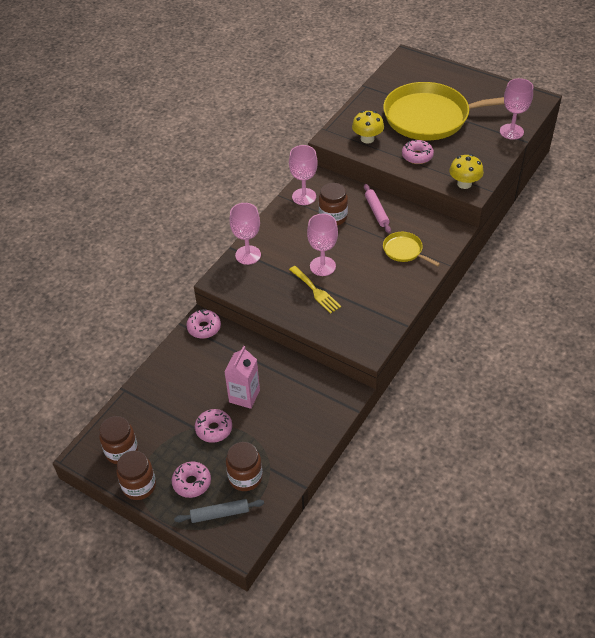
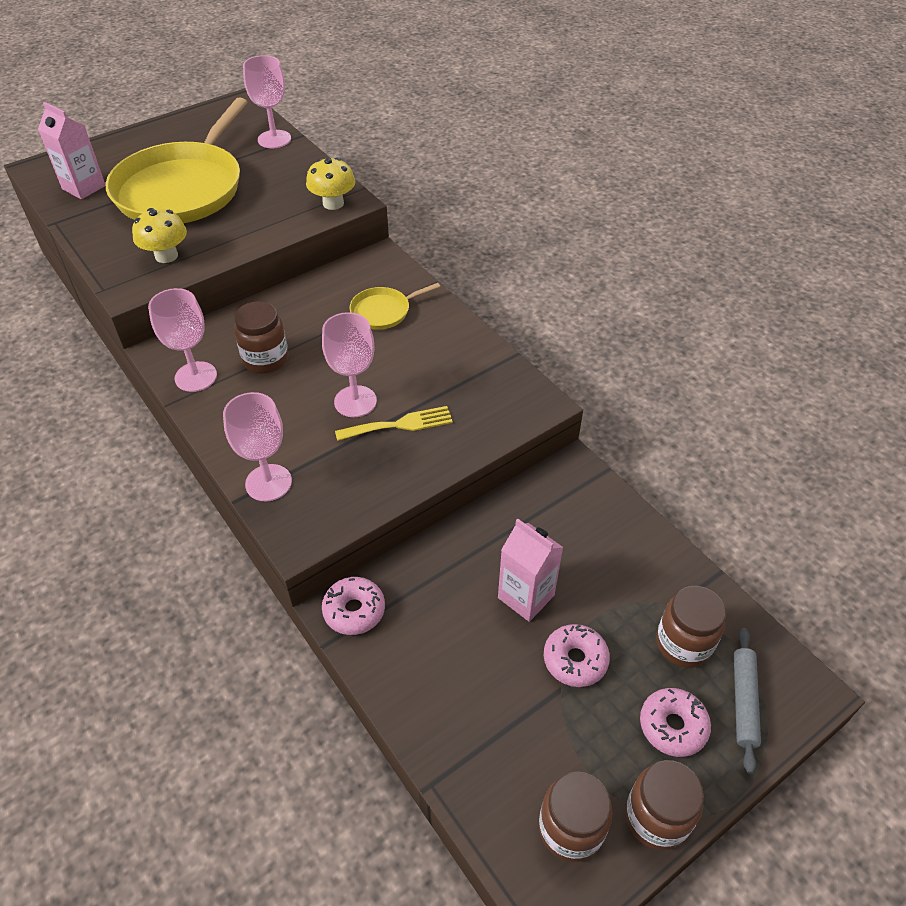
camera: 70 degrees left, 0 degrees up
(376, 211) = (290, 312): pink rolling pin -> none
(403, 81) = (84, 187): none -> pink carton
(417, 156) = (246, 224): pink donut -> none

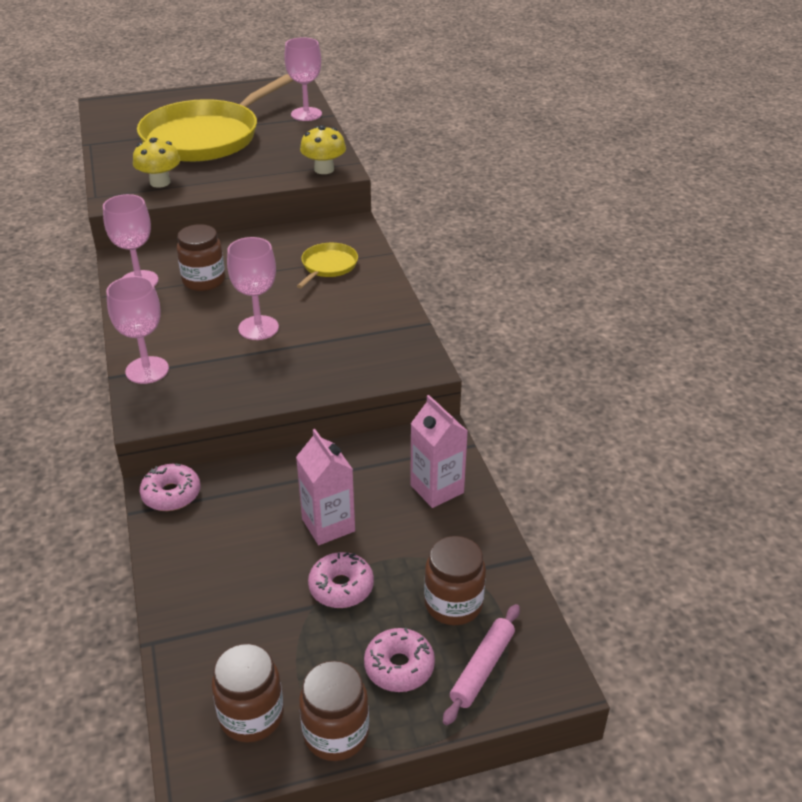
camera: 20 degrees right, 10 degrees down
(84, 187) = (128, 123): pink carton -> pink carton (437, 489)
(383, 311) = (328, 266): yellow pan -> yellow pan turned 120 degrees clockwise
(400, 425) = (285, 354): yellow fork -> none
(743, 701) = (482, 668): grey rolling pin -> pink rolling pin

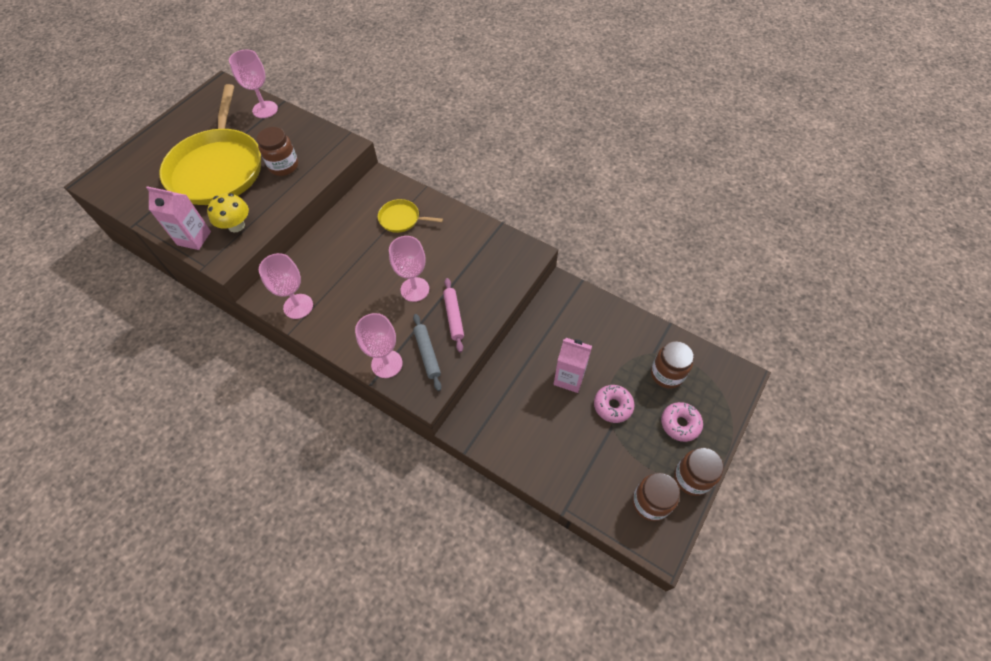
camera: 40 degrees left, 20 degrees up
(171, 494) = (473, 424): pink donut -> none
(194, 386) = (427, 354): none -> grey rolling pin
(204, 281) = (340, 278): brown jar -> brown jar (284, 166)
(324, 169) = (335, 150): yellow mushroom -> none
(328, 266) = (401, 219): yellow pan -> yellow pan turned 60 degrees counterclockwise
(437, 489) = (594, 318): pink carton -> pink carton (194, 238)
(482, 668) = (711, 395): pink rolling pin -> pink rolling pin (454, 317)

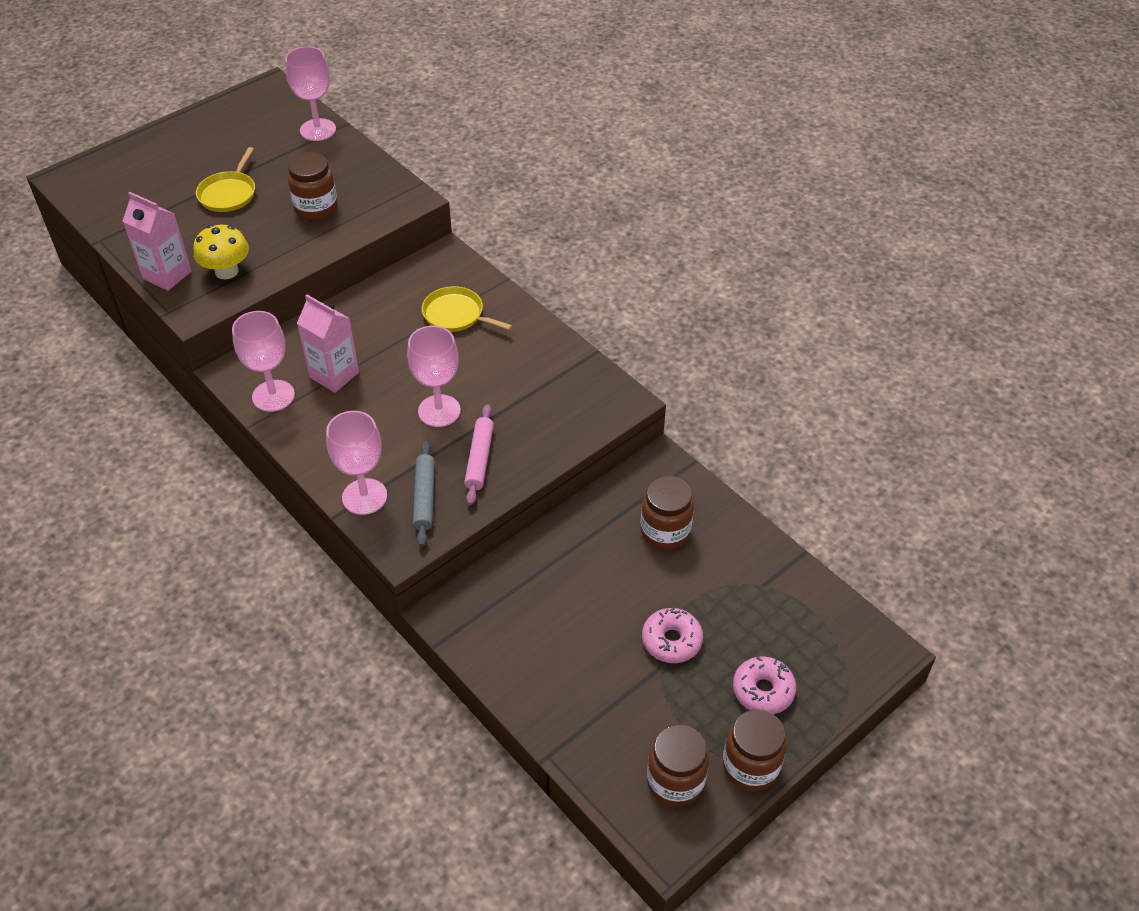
camera: 15 degrees right, 10 degrees down
(218, 168) = (229, 193): yellow pan -> yellow pan, size x0.42
(569, 378) = (622, 587): pink carton -> pink carton (334, 375)
(667, 374) = (771, 619): brown jar -> brown jar (665, 532)

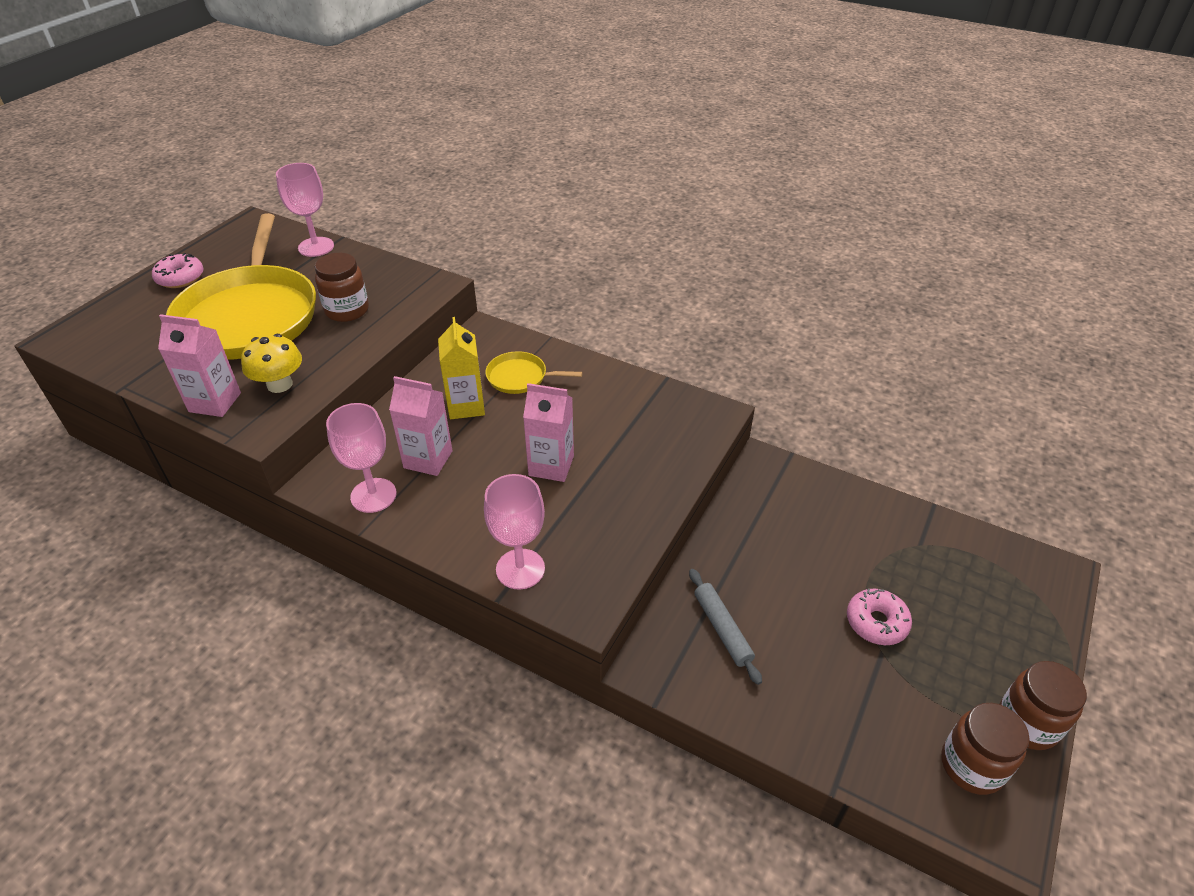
camera: 20 degrees left, 5 degrees down
(229, 193) = (250, 316): yellow pan -> yellow pan, size x2.36
(392, 331) = (466, 406): none -> yellow carton
(424, 497) = (582, 552): grey rolling pin -> grey rolling pin (722, 629)
(439, 411) = (551, 466): pink goblet -> pink carton
(479, 459) = (616, 500): pink rolling pin -> none
(665, 532) = (806, 522): brown jar -> none
(763, 690) = (986, 643): pink donut -> pink donut (180, 278)

